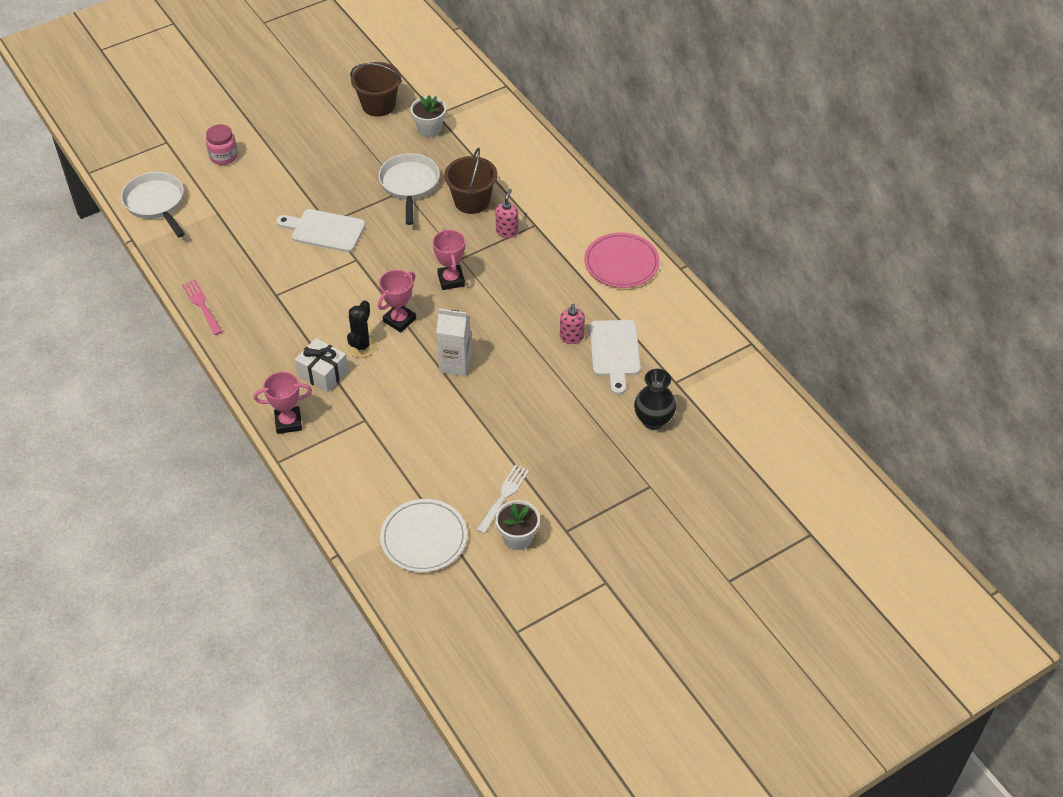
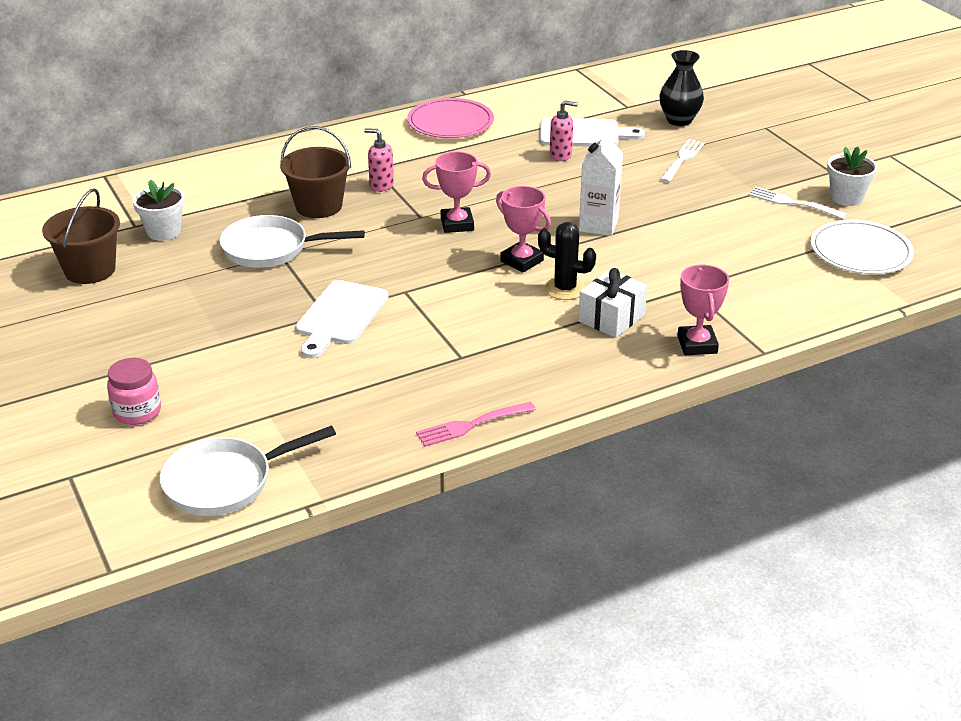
camera: 85 degrees left, 15 degrees down
(575, 421) = (682, 159): none -> white fork

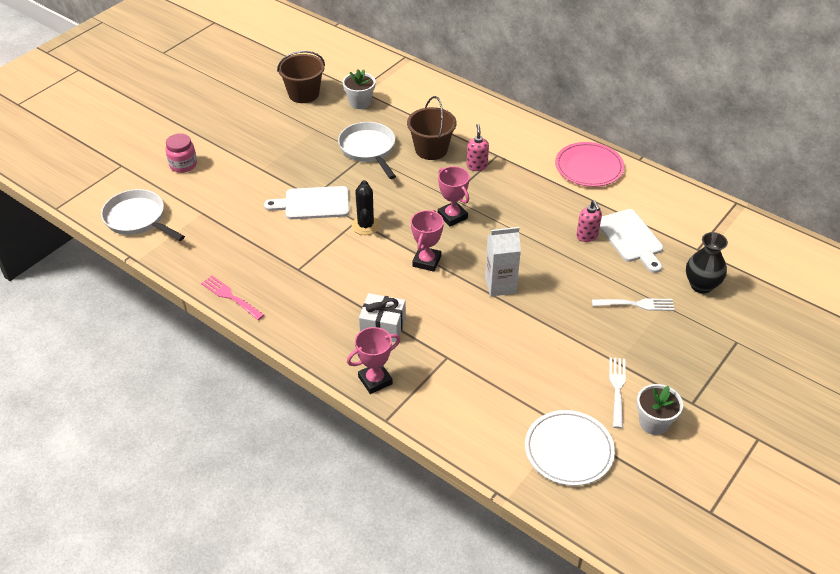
camera: 65 degrees right, 10 degrees up
(565, 289) = (405, 293): black cactus -> black cactus (365, 225)

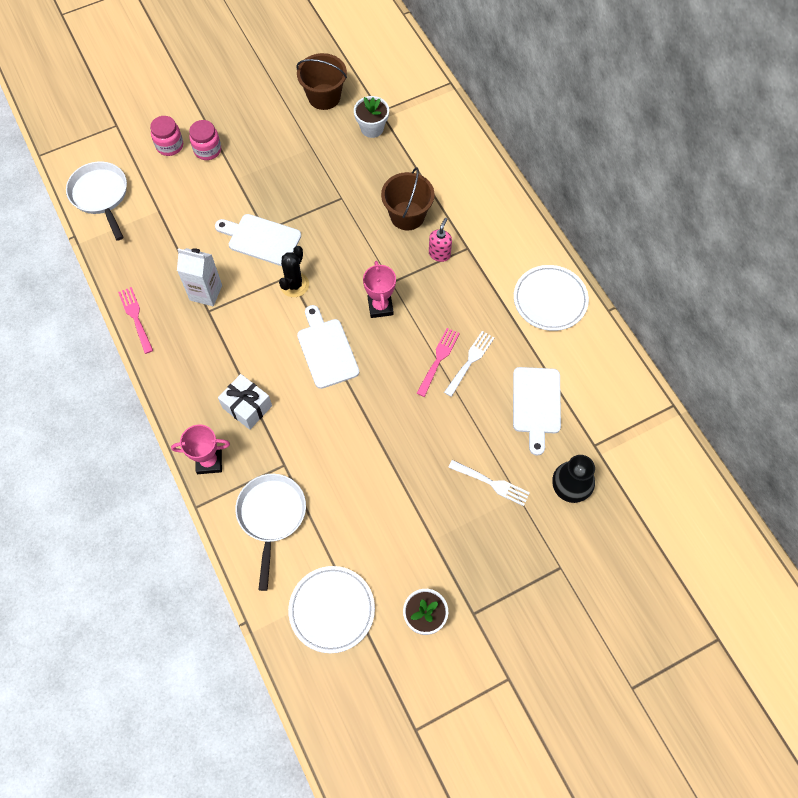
camera: 25 degrees right, 20 degrees up
(221, 158) = (207, 150): none -> pink jar
(368, 149) = (347, 192): white pan -> white pan (271, 516)
(426, 261) = (326, 350): pink trophy -> white cutting board
(500, 285) = (377, 406): white carton -> white carton (206, 292)
(528, 235) = (438, 359): none -> pink fork
(587, 236) = (494, 384): pink soap dispenser -> none
(589, 167) = (550, 299): pink plate -> white plate
(617, 389) = (414, 567): white fork -> white fork (470, 361)

